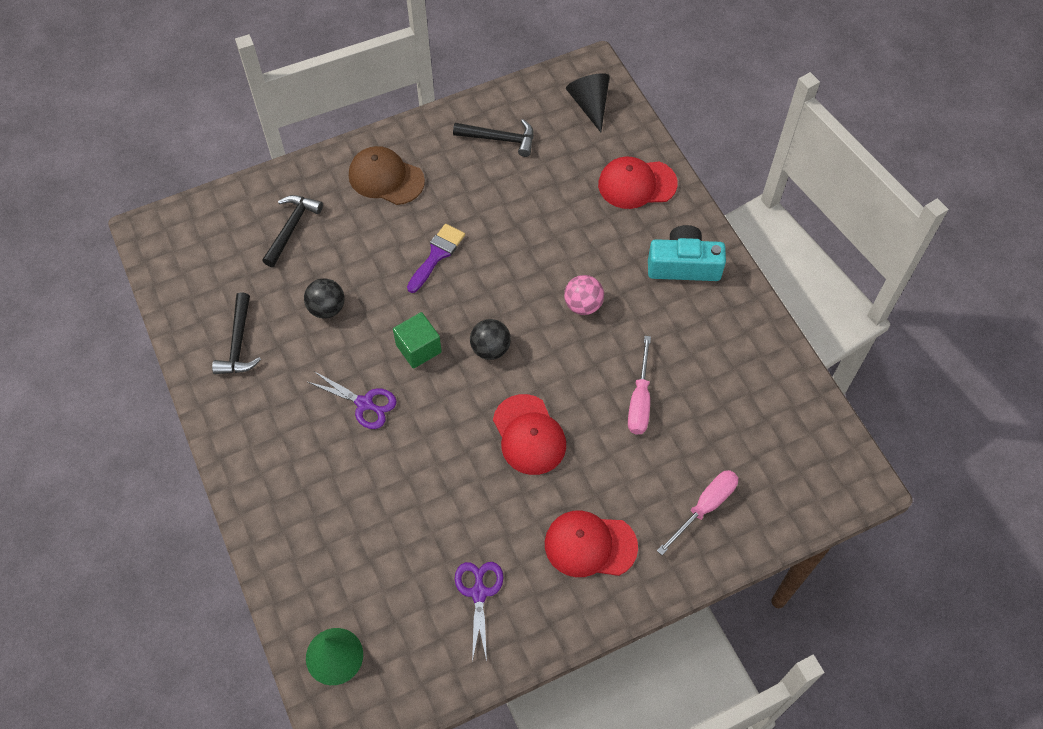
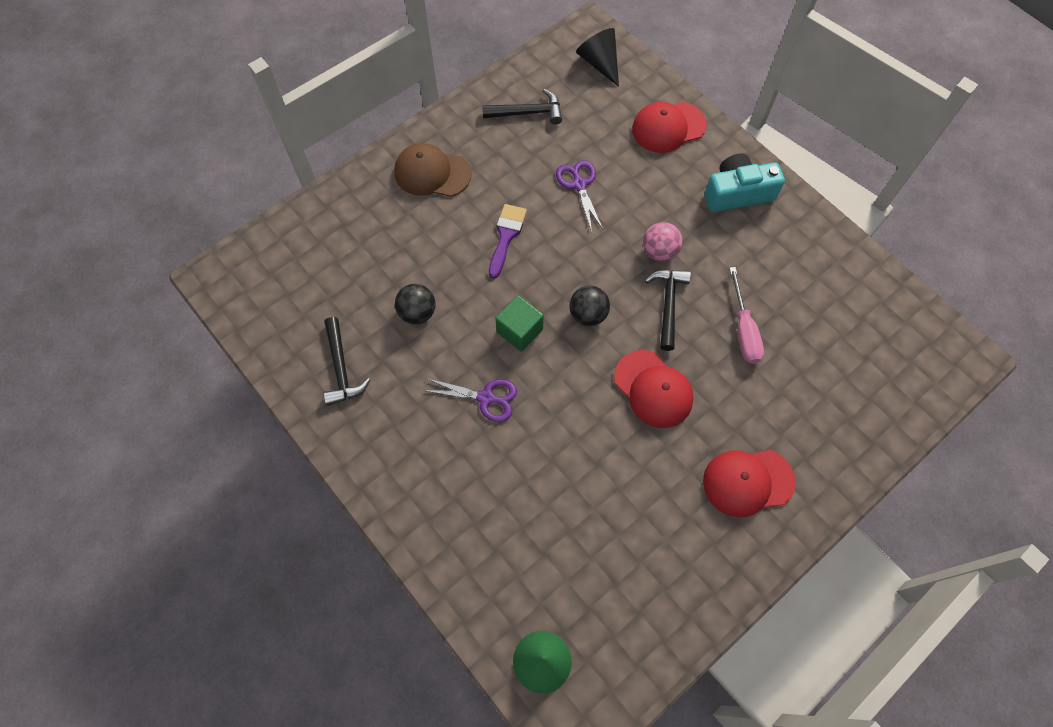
camera: 15 degrees left, 5 degrees up
(291, 228) = (356, 242): black hammer -> black hammer (668, 304)
(479, 593) = (660, 558): purple scissors -> purple scissors (579, 185)
(705, 507) = (839, 417): pink screwdriver -> none

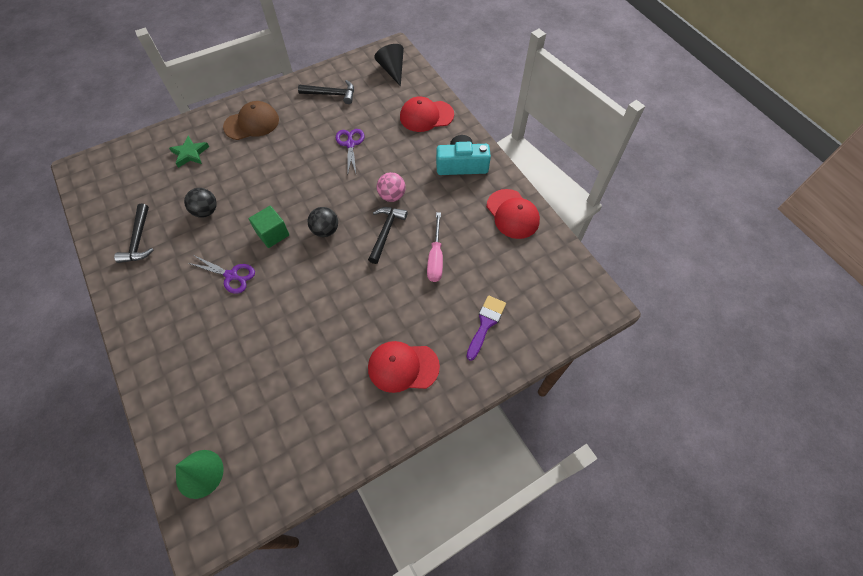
camera: 10 degrees right, 5 degrees down
(363, 232) = (190, 154): none -> green star
(432, 173) = (252, 123): brown cap -> brown cap turned 135 degrees clockwise
(506, 236) = (287, 170): purple brush -> purple brush (485, 323)
(653, 389) = (354, 288): red cap -> red cap (512, 214)

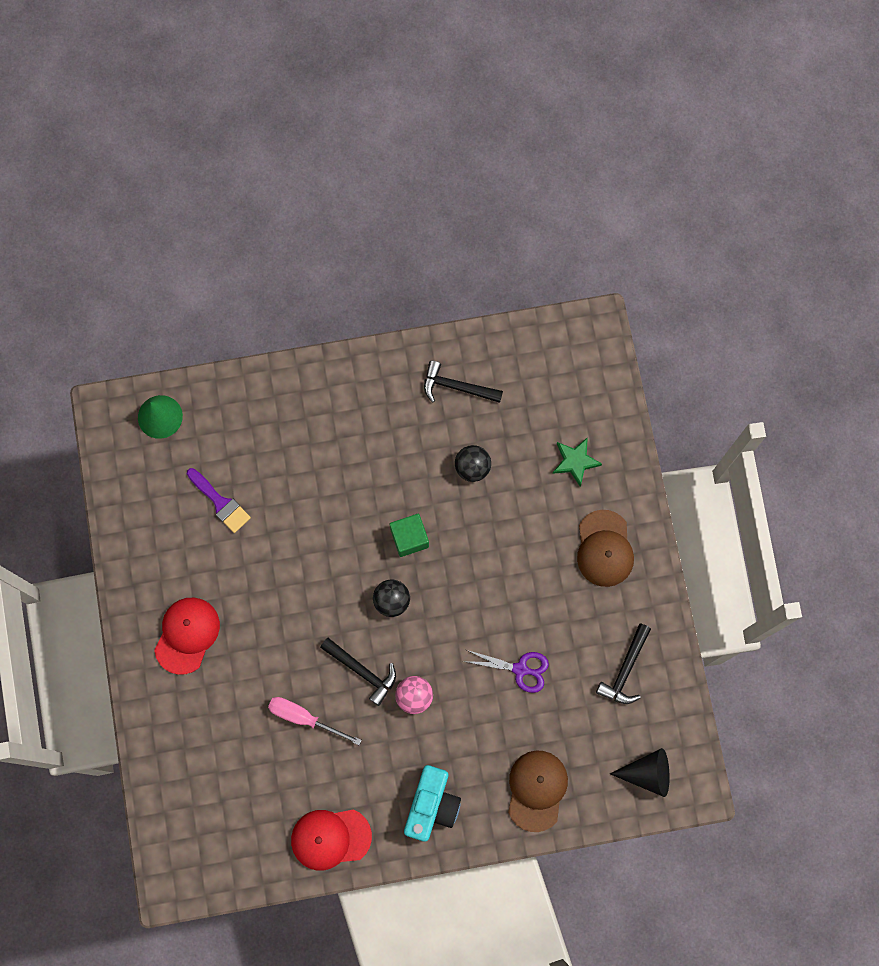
camera: 110 degrees right, 15 degrees up
(231, 275) = (368, 481): purple scissors -> none
(426, 116) = (536, 790): red cap -> brown cap
(485, 323) = (200, 742): purple brush -> purple brush (220, 503)

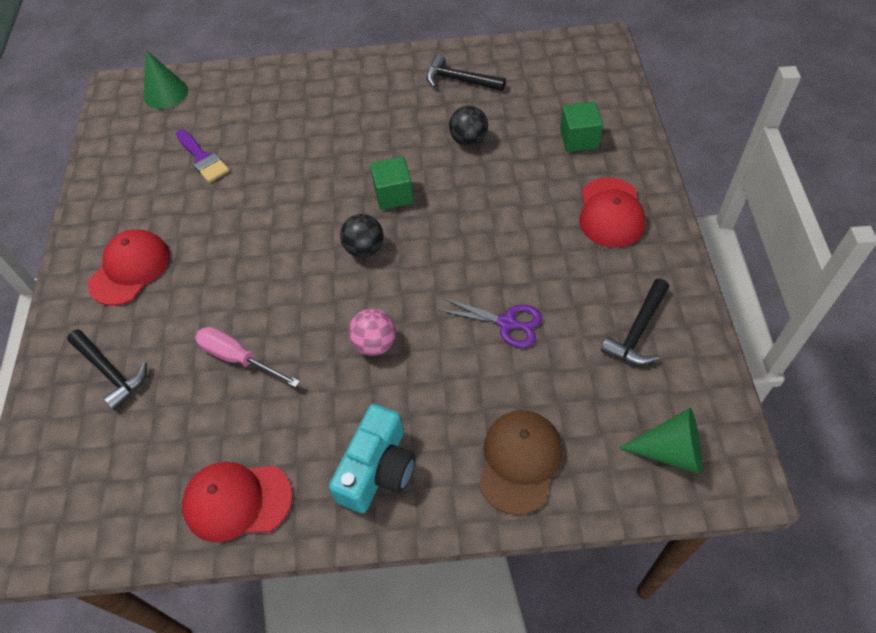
camera: 10 degrees right, 20 degrees down
(362, 671) = (318, 314): black hammer -> black hammer (111, 372)
(575, 461) = (579, 139): green star -> green cube
(604, 548) = (611, 213): brown cap -> red cap
(647, 773) = (671, 451): black cone -> green cone

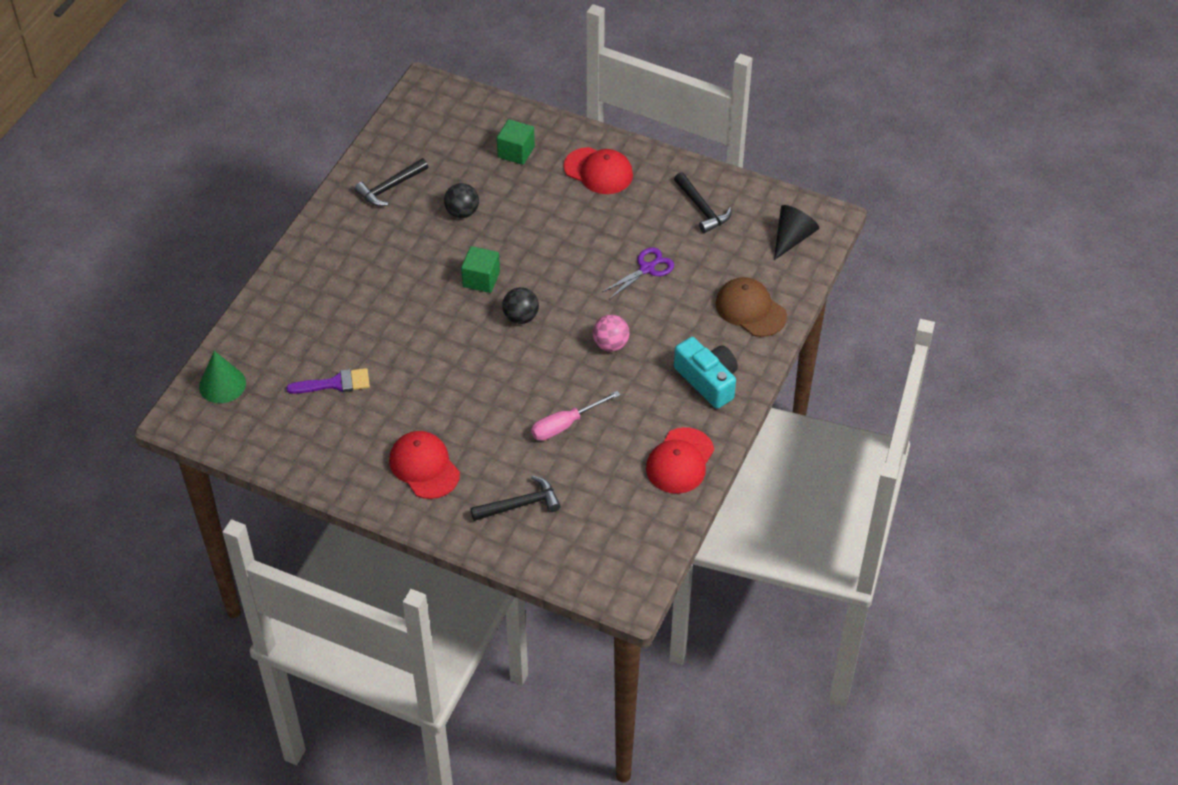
camera: 65 degrees left, 5 degrees down
(671, 451) = (792, 238): green cone -> black cone

